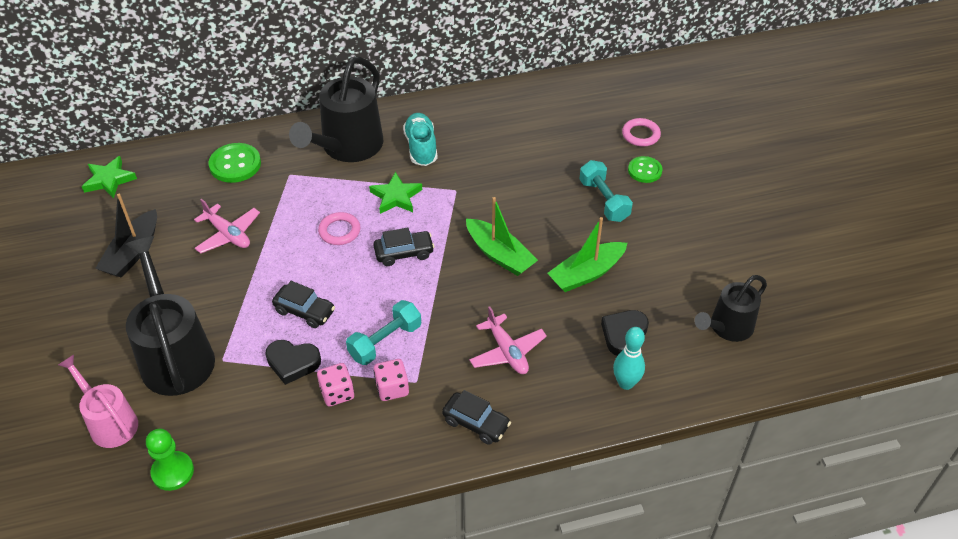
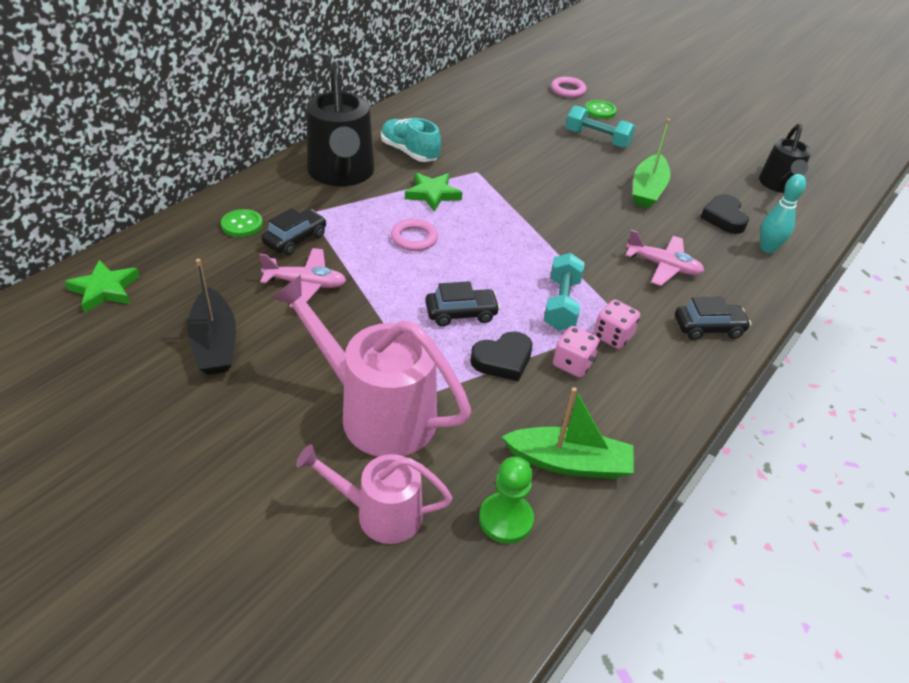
camera: 40 degrees left, 5 degrees down
(175, 354) = (376, 412): black watering can -> pink watering can
(235, 164) = (242, 225): green button -> green button, size x0.66
(404, 253) = (492, 232): black car -> black car (295, 239)
(499, 255) = (570, 202): green boat -> green boat (569, 462)

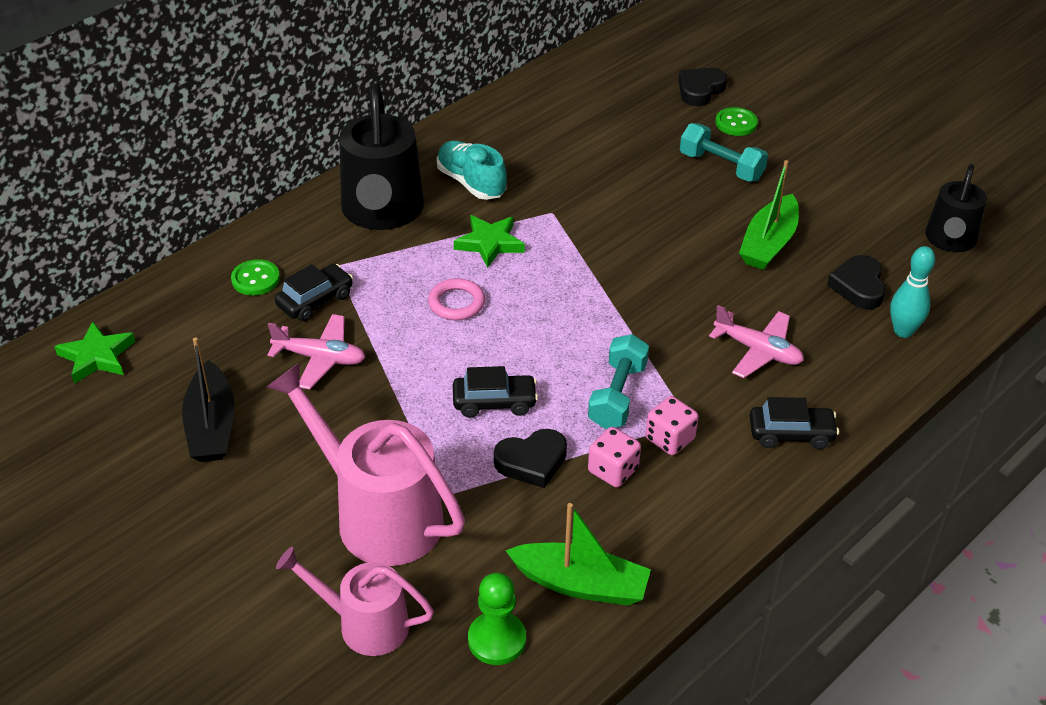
camera: 10 degrees right, 0 degrees up
(568, 90) = (700, 90): pink ring -> black heart

